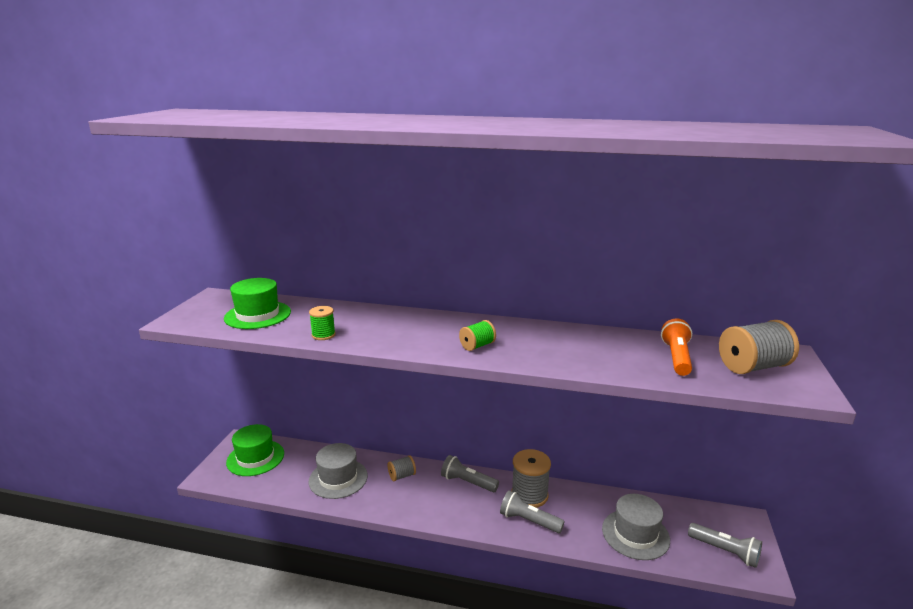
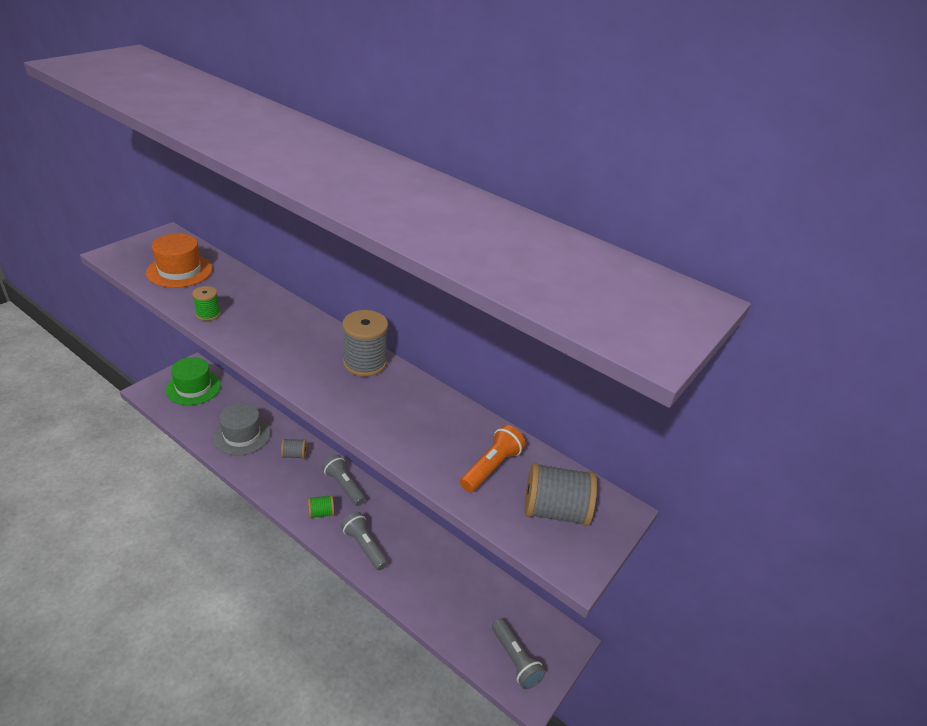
camera: 20 degrees right, 15 degrees up
(258, 315) = (179, 271): green hat -> orange hat
(477, 346) = (321, 377): green spool -> green spool (321, 513)
(529, 495) = (386, 522): grey spool -> grey spool (364, 363)
(635, 534) = (447, 603): grey hat -> none

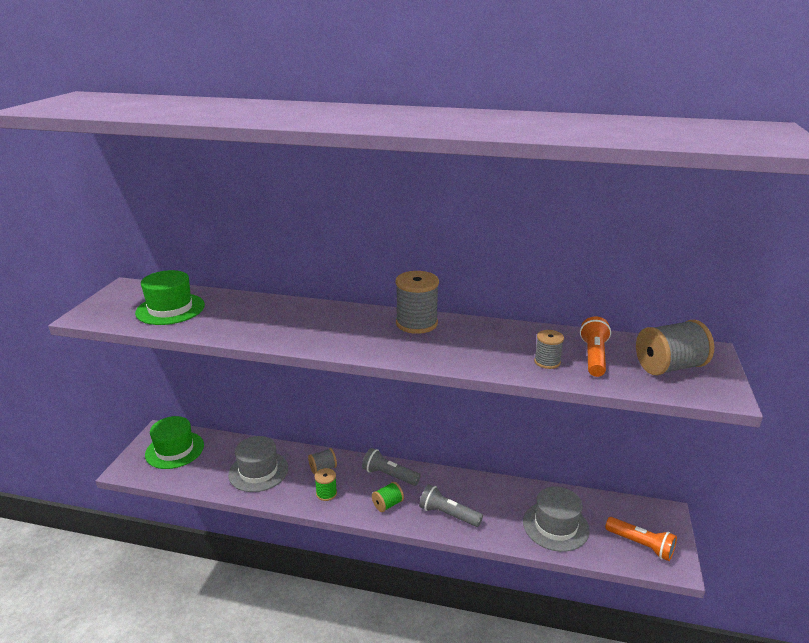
camera: 20 degrees left, 10 degrees down
(179, 271) = (170, 309): orange hat -> green hat
(208, 314) = (237, 331): green spool -> green spool (326, 493)
(439, 454) = (547, 362): none -> grey spool
(450, 602) = (555, 526): none -> grey hat
(515, 660) = (641, 545): grey flashlight -> orange flashlight

